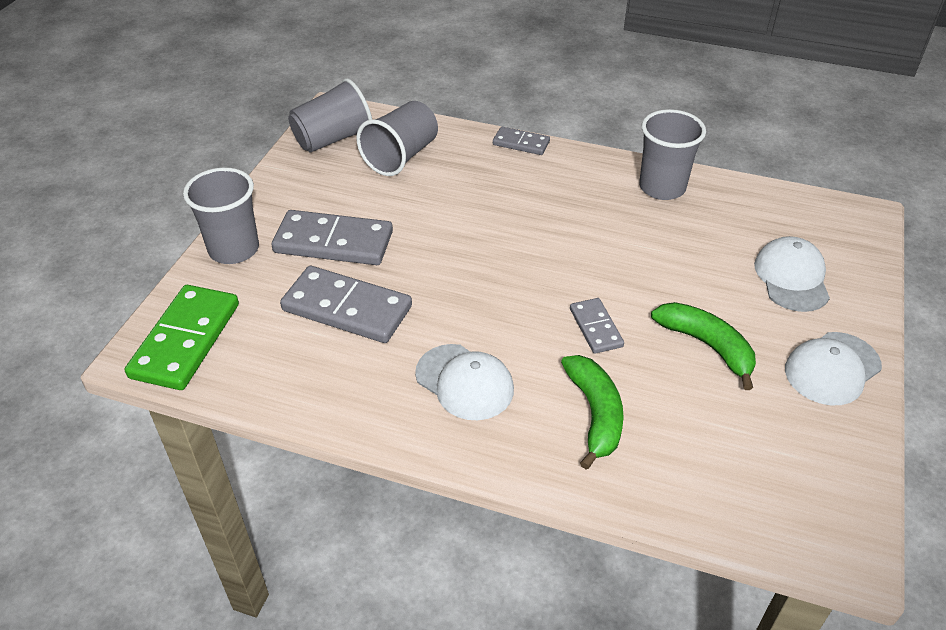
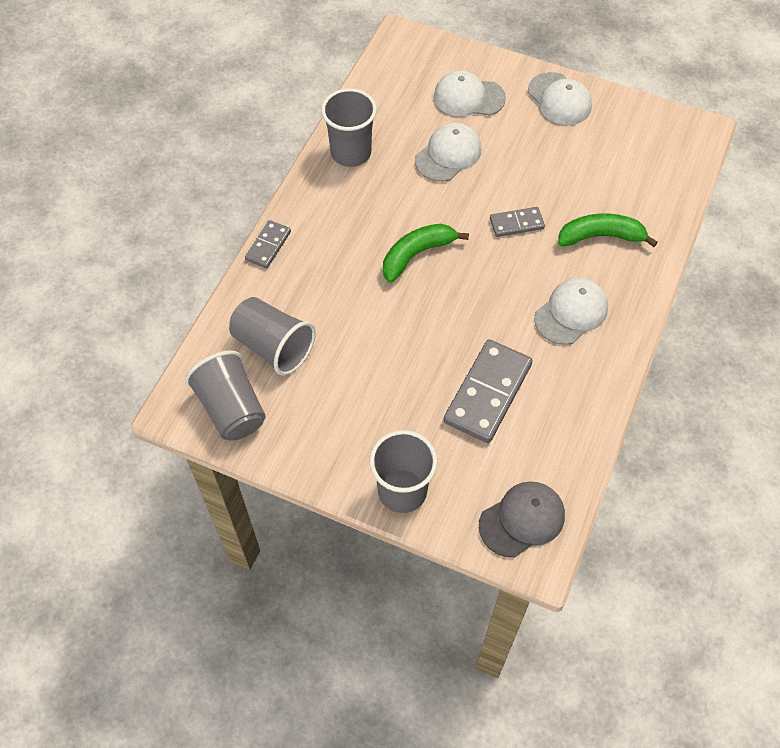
camera: 85 degrees left, 15 degrees up
(186, 340) = (522, 520): green domino -> grey cap
(333, 242) = (400, 405): grey domino -> none
(687, 263) = (448, 155): none -> white cap
(707, 346) = (537, 161): green banana -> green banana (416, 254)

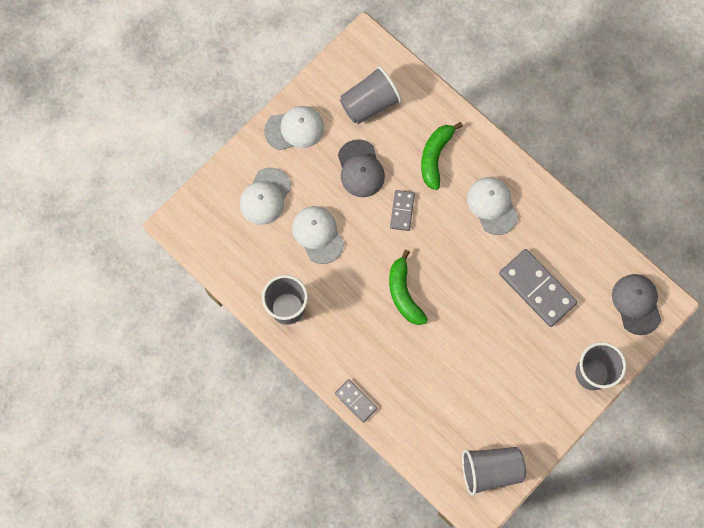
camera: 70 degrees left, 15 degrees up
(273, 346) = (448, 424): grey cup -> grey cup (369, 103)
(546, 170) = (360, 169): none -> grey cap

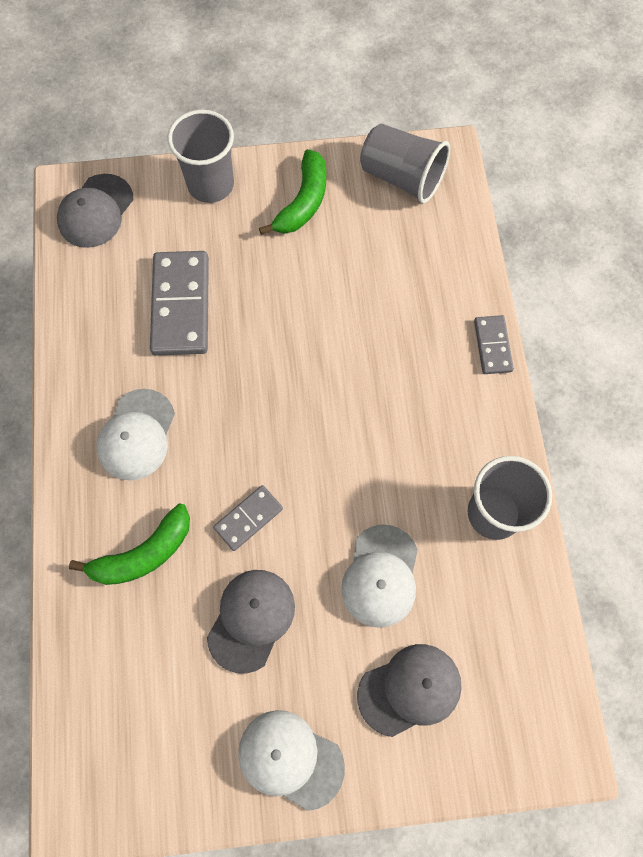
camera: 140 degrees left, 5 degrees down
(265, 196) = (410, 689): white cap -> grey cap
(369, 103) = (156, 705): grey cup -> none
(404, 293) = (335, 418): green banana -> green banana (303, 202)

